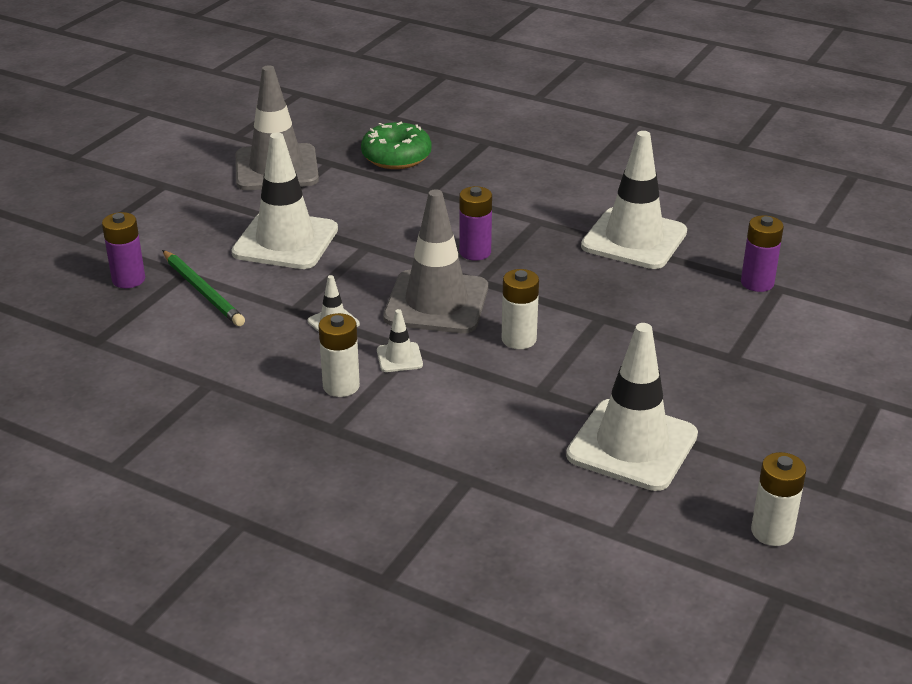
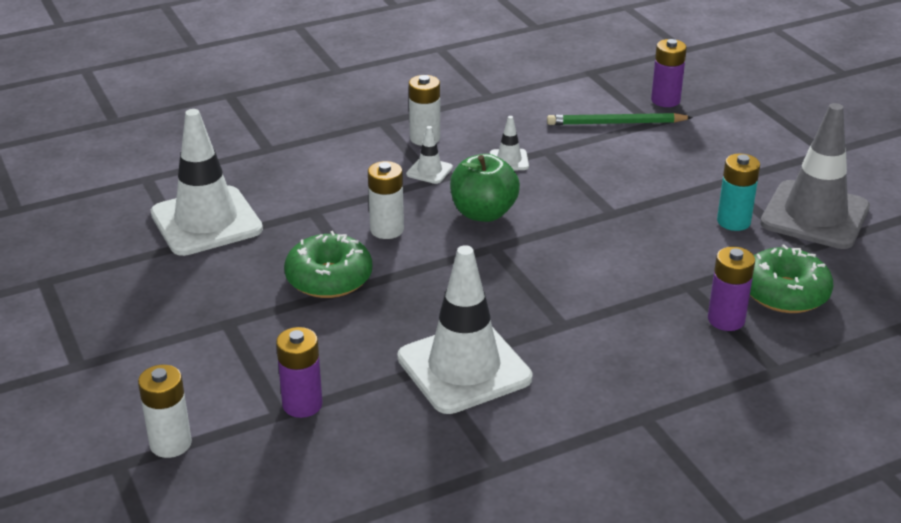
camera: 125 degrees right, 0 degrees up
(285, 241) = (661, 178): white traffic cone -> none
(321, 195) = (733, 221): none -> turquoise battery
(436, 303) = (483, 213): grey traffic cone -> green apple
(475, 252) = (542, 263): purple battery -> purple battery (726, 320)
(618, 337) = (329, 278): none -> green donut
(772, 532) = (56, 234): white battery -> white battery (170, 444)

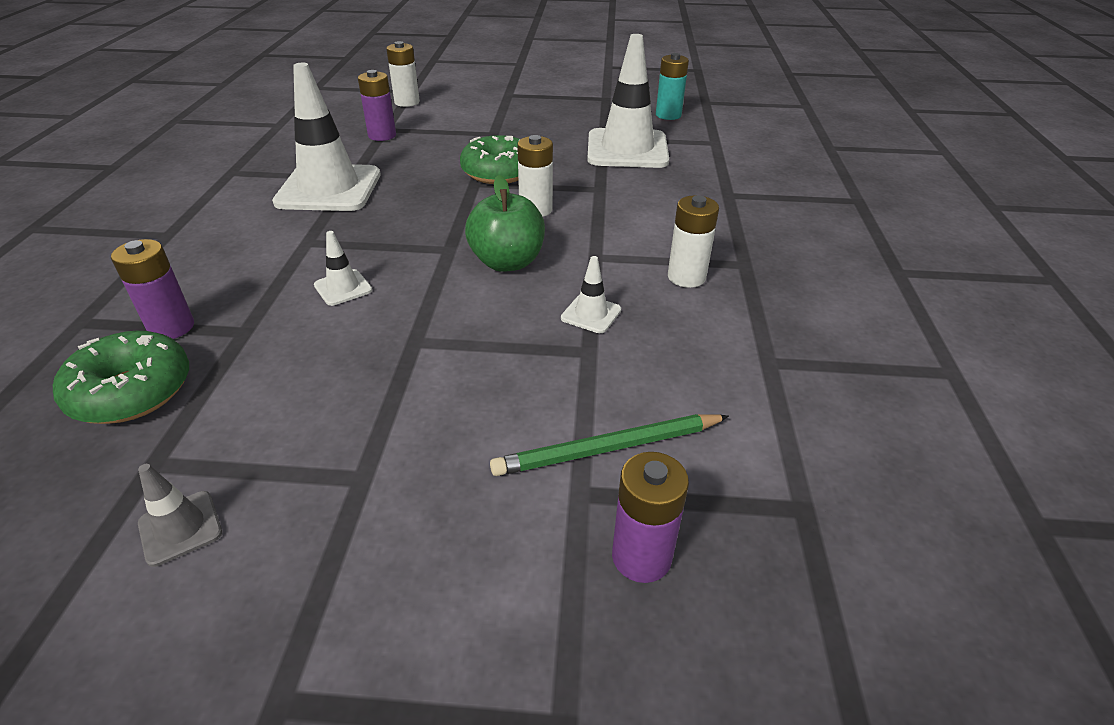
camera: 120 degrees right, 5 degrees up
(429, 171) = (614, 259): white traffic cone -> white traffic cone (343, 288)
(616, 123) = (608, 449): green pencil -> green pencil turned 135 degrees counterclockwise
(733, 221) = (279, 430): turquoise battery -> turquoise battery (668, 115)
(815, 215) = (180, 528): grey traffic cone -> grey traffic cone, size x0.43

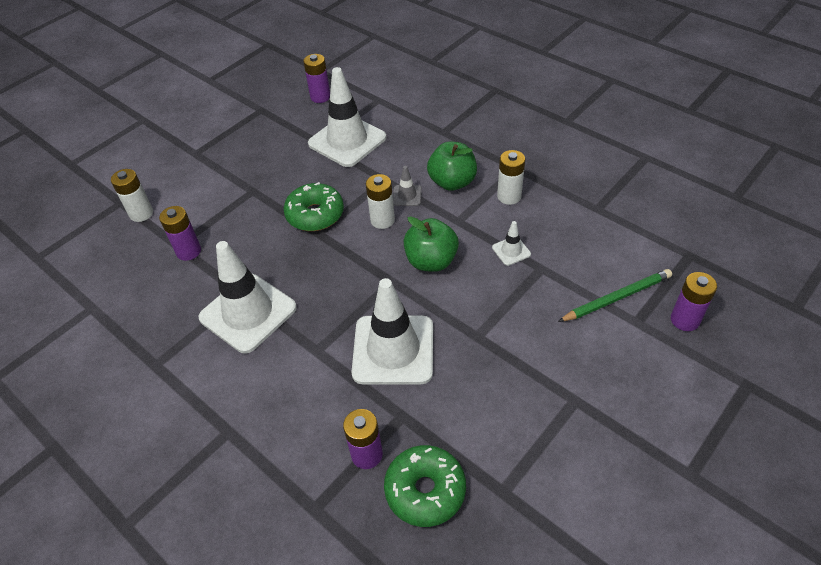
camera: 50 degrees left, 10 degrees up
(180, 528) = (564, 488): grey traffic cone -> grey traffic cone (407, 195)
(343, 288) = (393, 350): white traffic cone -> white traffic cone, size x2.34
(608, 449) = (616, 297): green pencil -> green pencil turned 135 degrees counterclockwise
(654, 229) = (452, 182): none -> green apple
(668, 115) = (320, 97): turquoise battery -> purple battery

